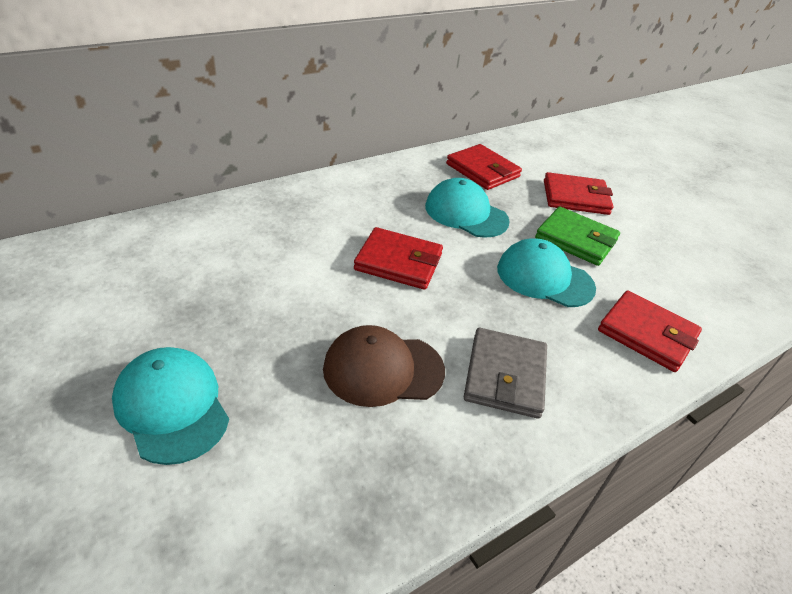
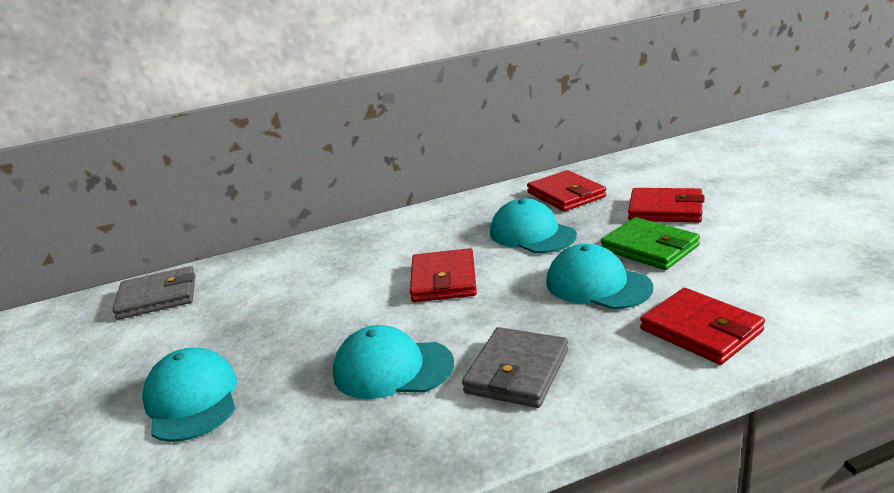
camera: 20 degrees right, 15 degrees down
(79, 263) = (158, 297): none -> grey wallet
(383, 369) = (392, 368): brown cap -> turquoise cap
(398, 262) = (443, 280): red wallet -> red wallet turned 60 degrees clockwise

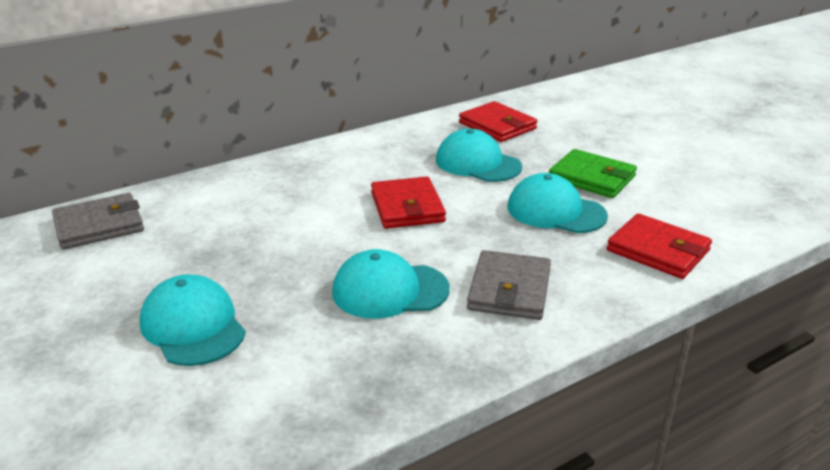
camera: 15 degrees left, 5 degrees up
(665, 210) = (595, 142): red wallet -> none

